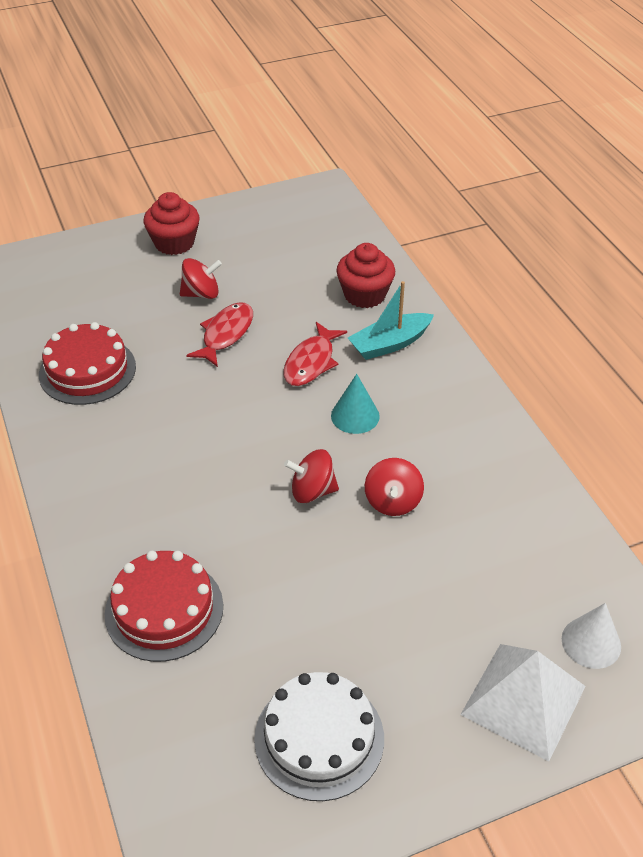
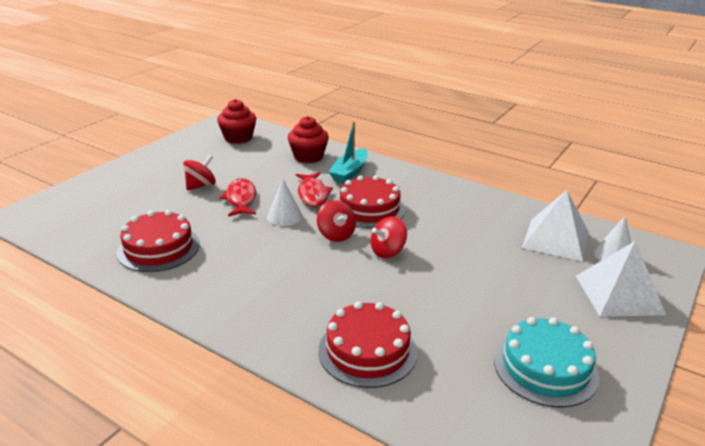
camera: 35 degrees left, 15 degrees down
(174, 243) = (152, 168): red cupcake -> red cupcake (238, 138)
(249, 383) = (284, 216): none -> white cone
(319, 738) = (545, 368): white cake -> turquoise cake
(355, 416) = (369, 209): turquoise cone -> red cake
(393, 501) = (439, 238): red spinning top -> red spinning top (336, 235)
(541, 577) = (556, 239): none -> white pyramid

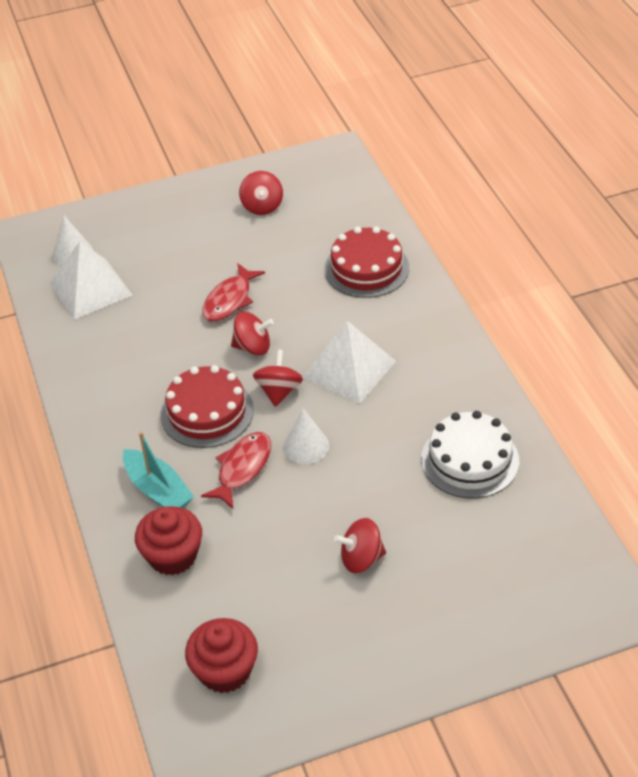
camera: 140 degrees left, 15 degrees up
(158, 248) = (470, 460): red cake -> white cake
(241, 199) = (331, 503): red fish -> red fish (229, 300)
(350, 172) = (158, 490): turquoise boat -> turquoise boat turned 75 degrees clockwise
(545, 368) = (262, 206): turquoise cake -> red spinning top
(619, 294) = (130, 224): white pyramid -> white pyramid (349, 369)

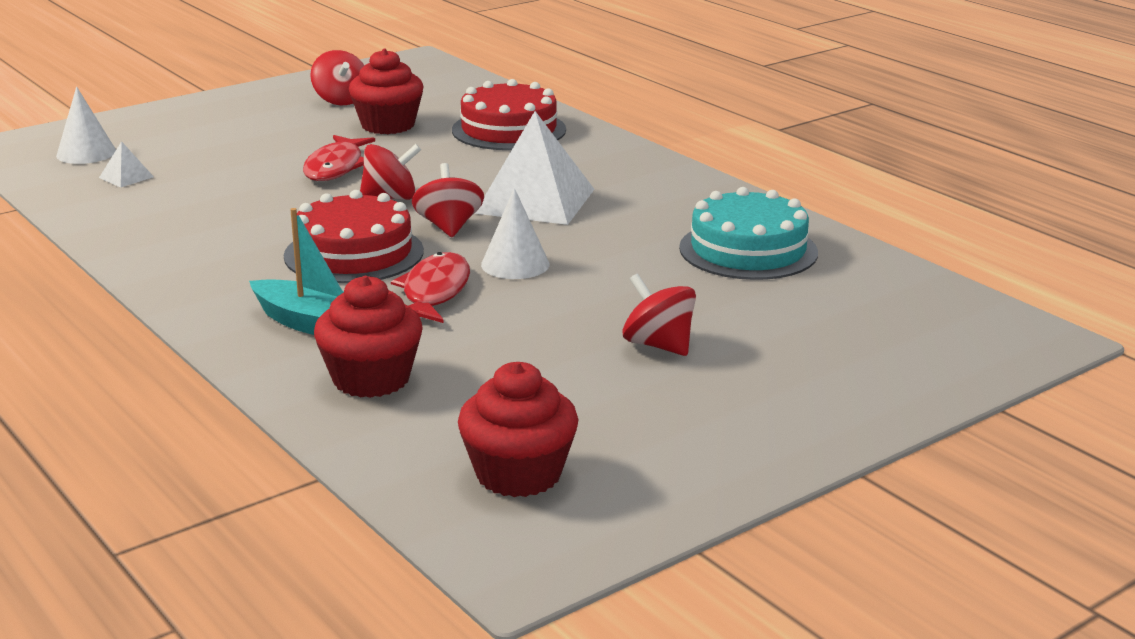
camera: 20 degrees left, 20 degrees down
(90, 289) = (126, 177): white pyramid -> white pyramid, size x0.42
(283, 248) = (388, 125): none -> red cupcake
(361, 559) = (658, 345): red spinning top -> red spinning top turned 75 degrees clockwise
(470, 460) = (748, 250): white cake -> turquoise cake

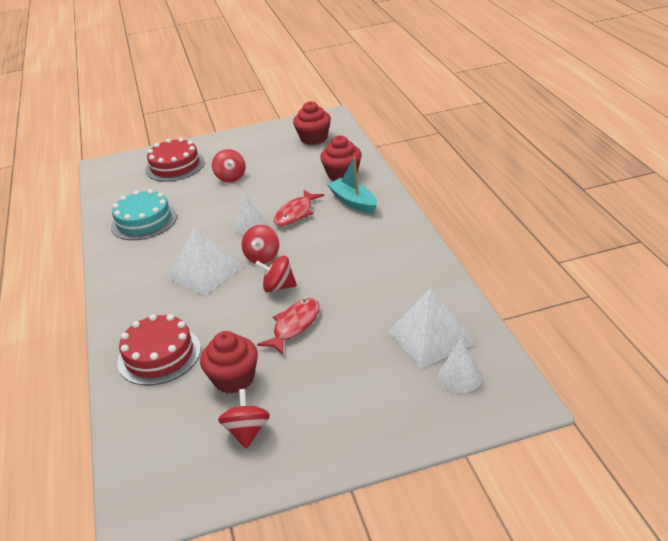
camera: 155 degrees left, 10 degrees up
(126, 177) = (431, 337): white pyramid -> white pyramid, size x2.39
(354, 253) = (319, 243): red cake -> red cake (175, 166)

